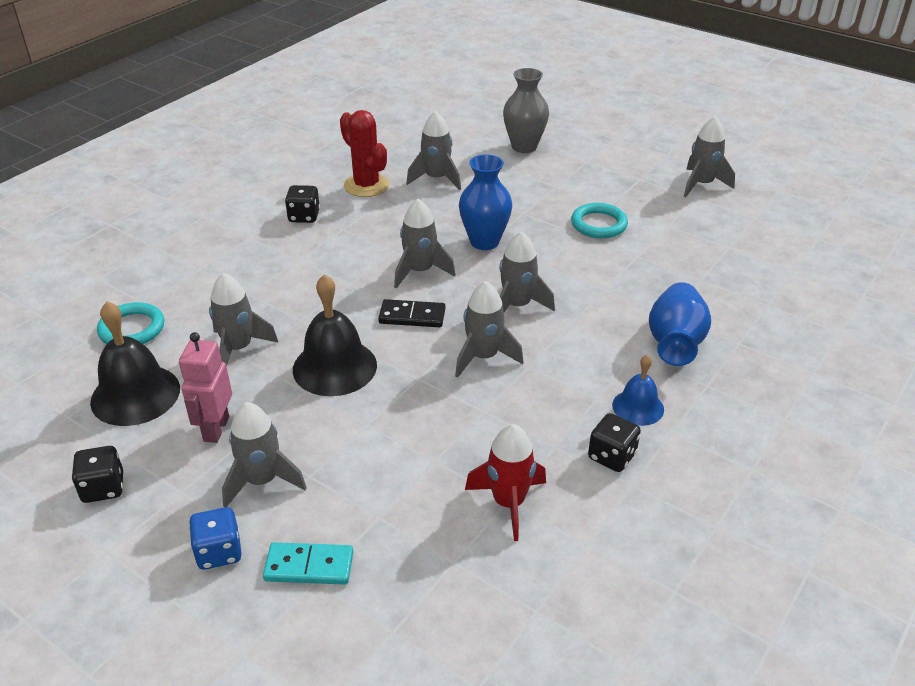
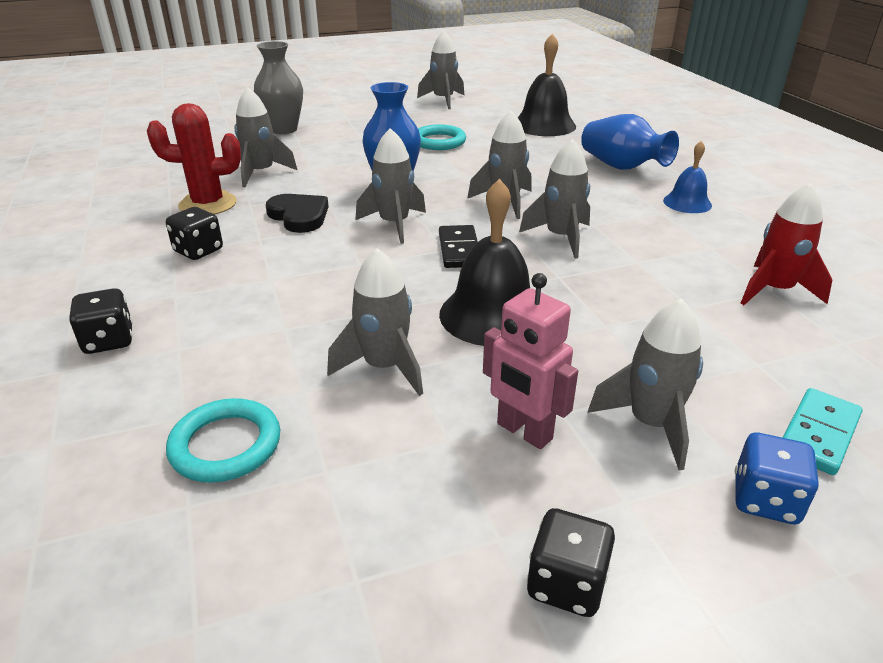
camera: 55 degrees left, 5 degrees down
(135, 394) = (381, 485): black bell -> black bell (544, 125)
(389, 227) = (299, 216): none -> black heart
(412, 316) = (459, 249): black domino -> black domino turned 45 degrees counterclockwise
(612, 456) = (740, 231): black dice -> black dice (109, 341)

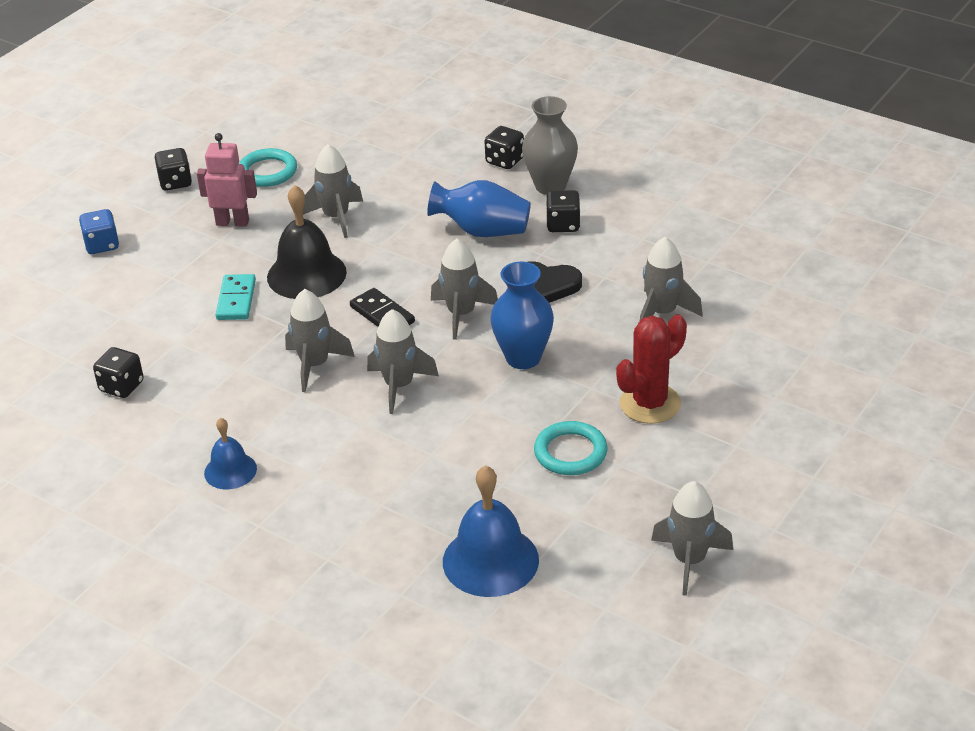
camera: 145 degrees right, 5 degrees up
(208, 204) = (637, 261): red cactus -> red cactus (650, 404)
(226, 445) = (367, 156): turquoise ring -> turquoise ring (268, 171)
(283, 129) = (764, 385): grey vase -> grey vase (550, 186)
(544, 125) = (490, 560): black bell -> blue bell
(621, 167) = (330, 505): blue vase -> blue vase (482, 231)
(651, 424) = (170, 254): grey rocket -> none
(774, 290) = (121, 386): red rocket -> black dice
(819, 434) = (79, 288): turquoise domino -> turquoise domino (236, 300)

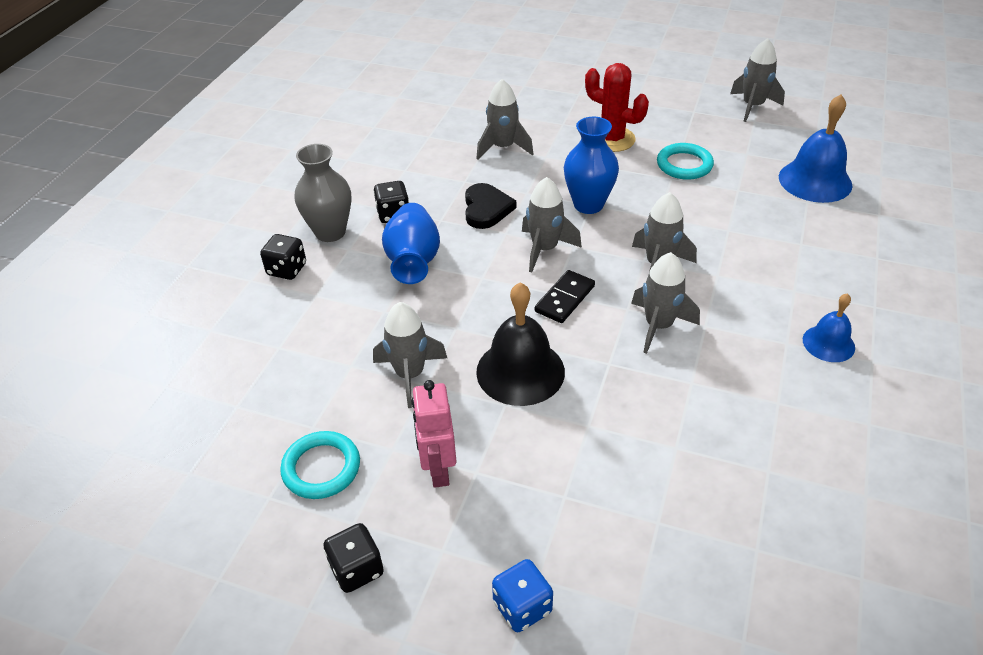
camera: 105 degrees left, 5 degrees up
(121, 386) = (771, 473): black dice -> none
(236, 300) = (584, 418): turquoise domino -> none

